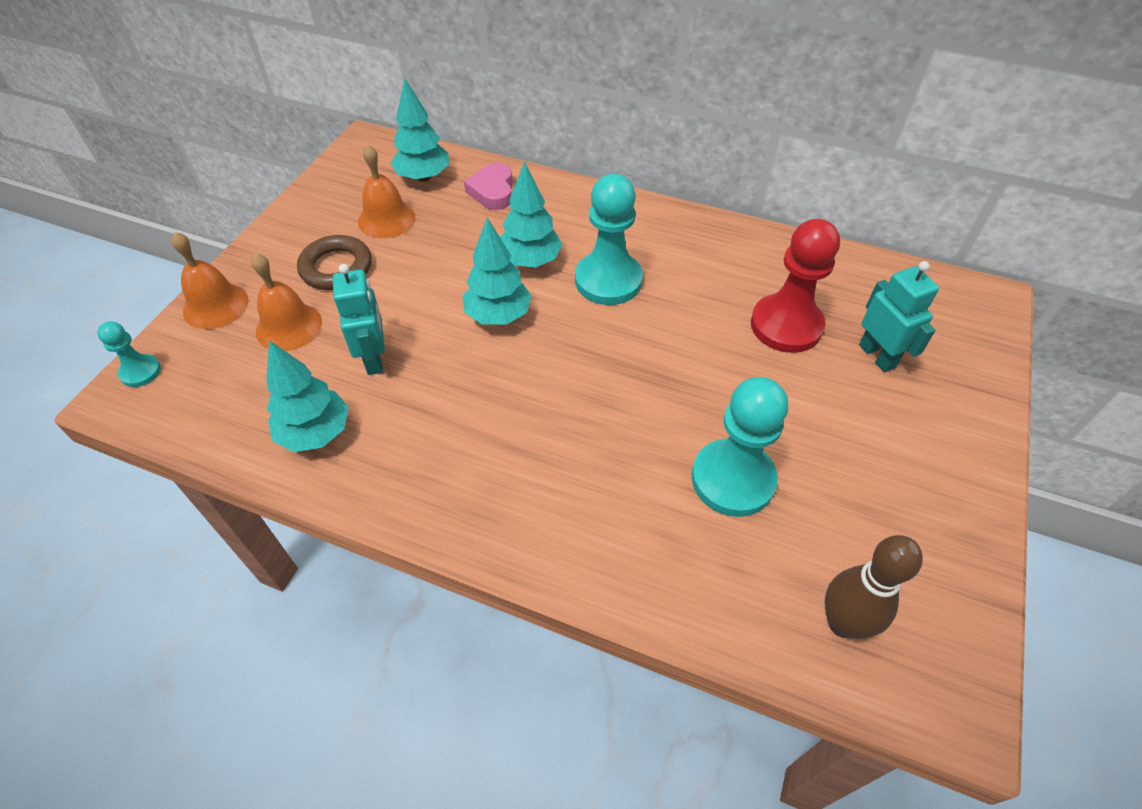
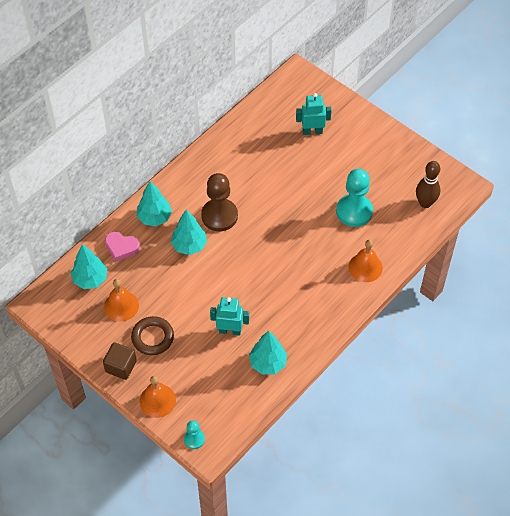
camera: 70 degrees left, 5 degrees up
(275, 248) = (121, 366): none -> brown cube
(289, 326) = (190, 366): orange bell -> orange bell (365, 267)
(498, 316) = (223, 270): turquoise tree -> turquoise tree (154, 217)
(608, 280) = (219, 216): turquoise pawn -> brown pawn
(786, 326) = (280, 156): red pawn -> none

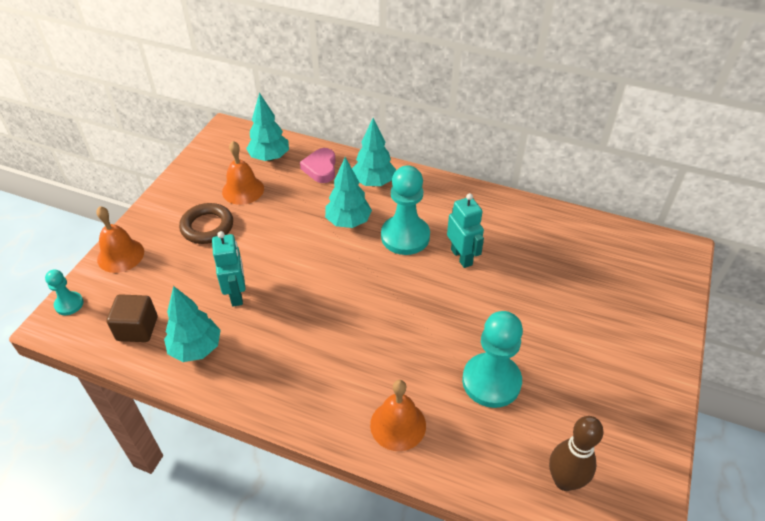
camera: 70 degrees right, 10 degrees down
(121, 366) = (162, 212): brown cube -> brown cube (137, 328)
(219, 216) = (405, 236): brown pawn -> turquoise pawn
(312, 131) = (597, 292): turquoise robot -> turquoise robot (462, 257)

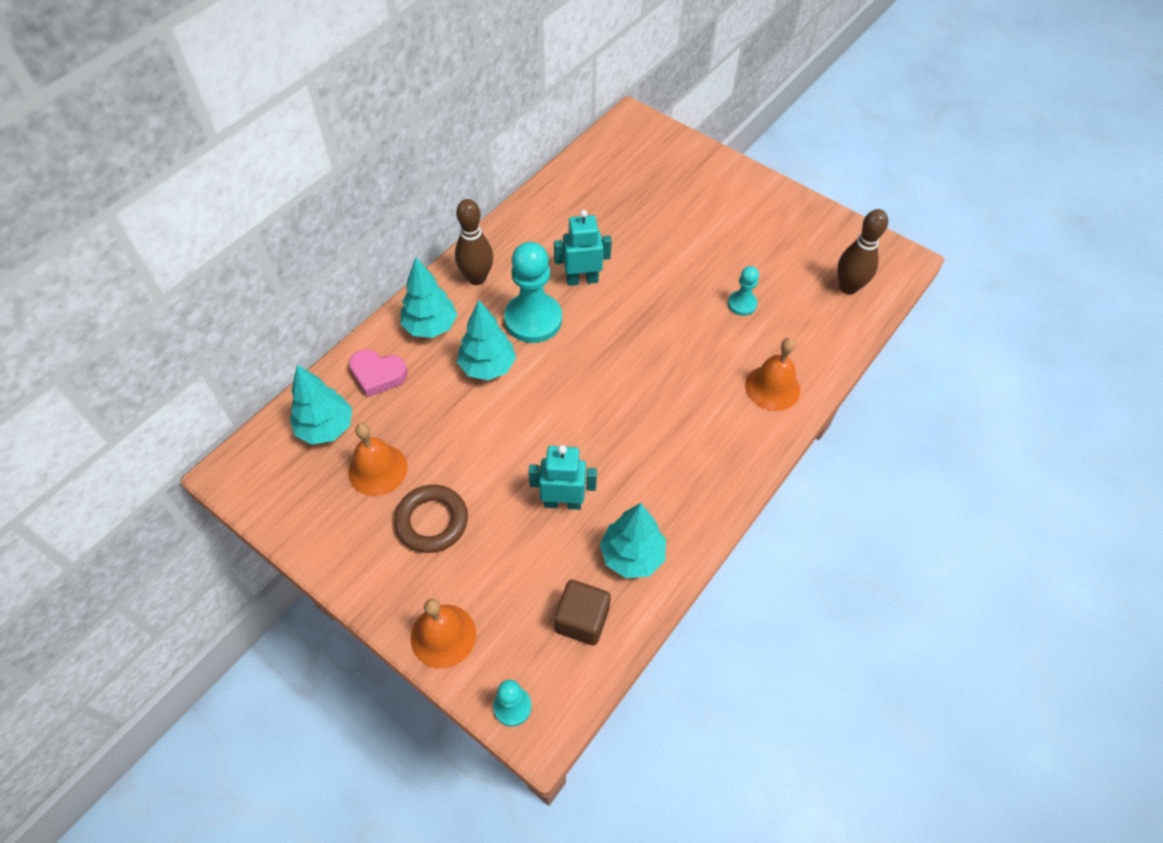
camera: 75 degrees left, 10 degrees up
(431, 194) = (477, 278): none -> brown bowling pin
(491, 381) = (742, 304): turquoise pawn -> turquoise pawn, size x0.51

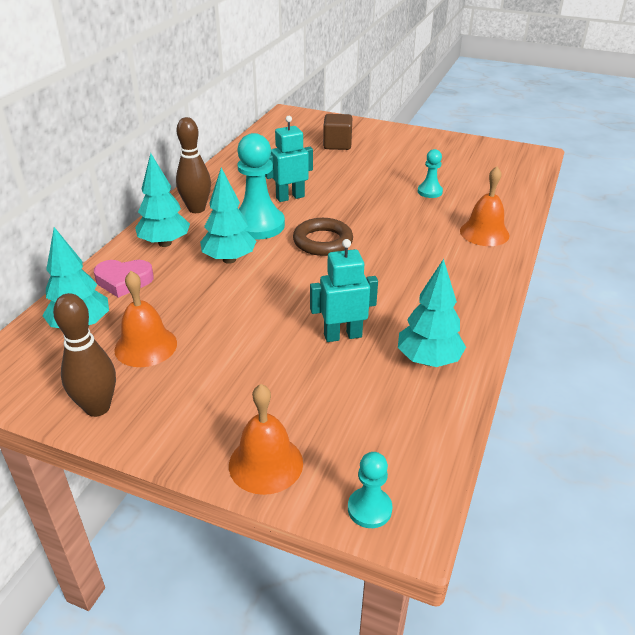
camera: 15 degrees left, 20 degrees down
(432, 521) = (217, 374): brown ring -> brown ring (323, 241)
(582, 620) = (406, 418): brown cube -> brown cube (337, 144)
(848, 287) = (505, 172): brown bowling pin -> brown bowling pin (97, 407)

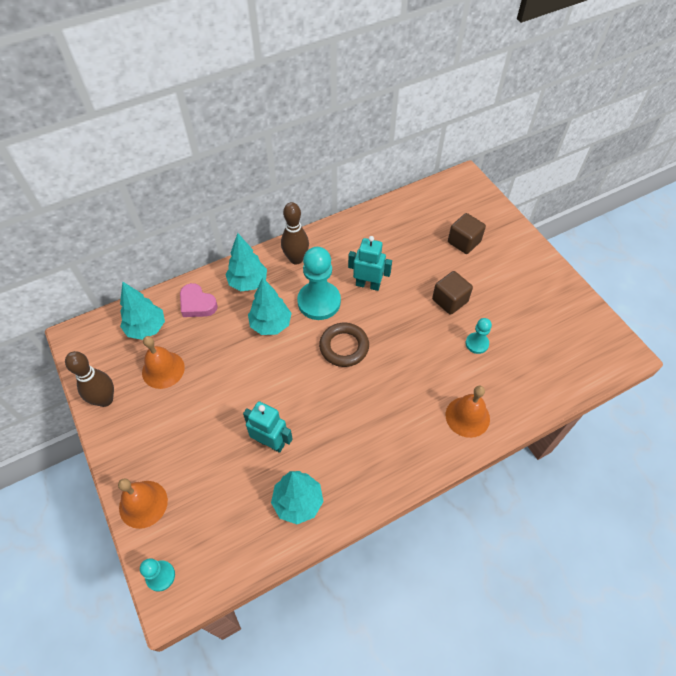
camera: 40 degrees right, 20 degrees up
(373, 178) = (449, 300): none -> brown cube

